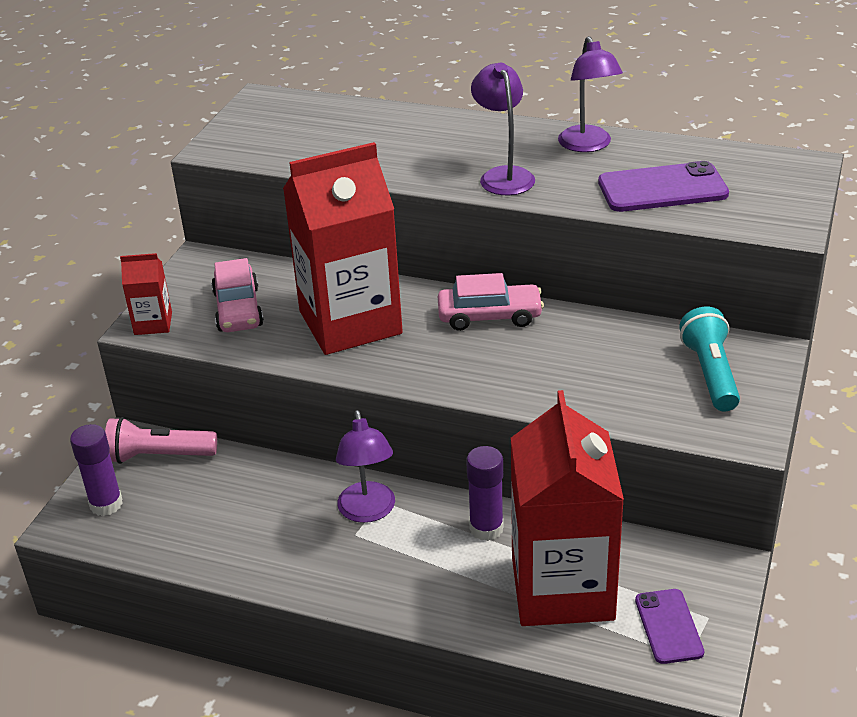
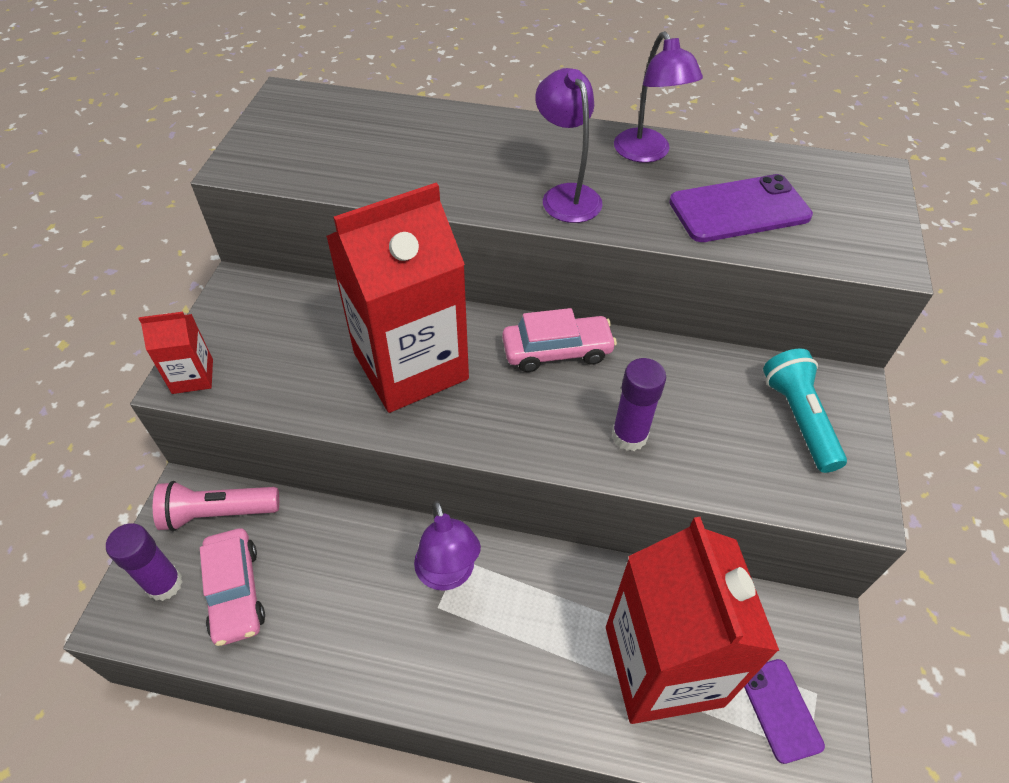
camera: 10 degrees left, 15 degrees up
(238, 309) = (286, 353): pink car -> pink car (235, 592)
(486, 528) = (573, 589): purple glue stick -> purple glue stick (629, 436)

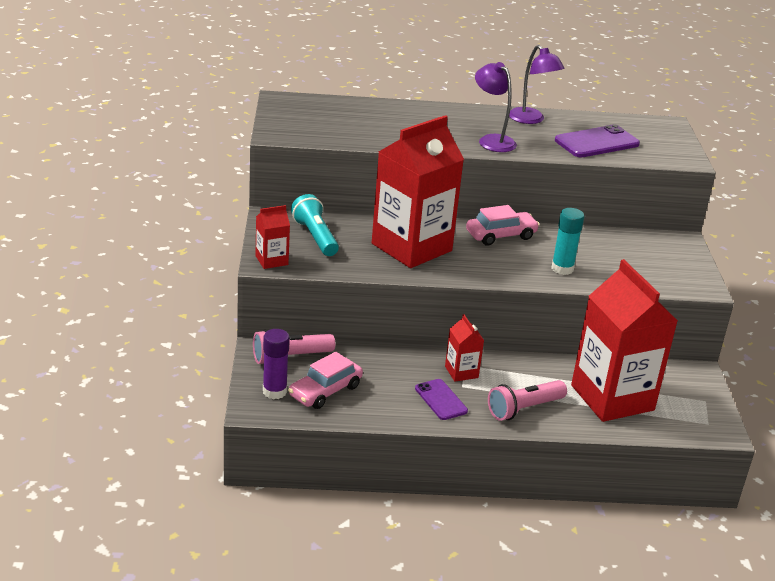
camera: 15 degrees left, 20 degrees down
(235, 592) = (325, 391): pink car -> pink car turned 75 degrees clockwise
(448, 575) = (461, 372): purple lamp -> red carton
(514, 674) = (524, 409): none -> pink flashlight
(629, 436) = (562, 268): purple glue stick -> turquoise glue stick
(780, 710) = (686, 409): purple phone -> purple phone (441, 400)
(798, 418) = (658, 255): turquoise flashlight -> turquoise flashlight (315, 237)

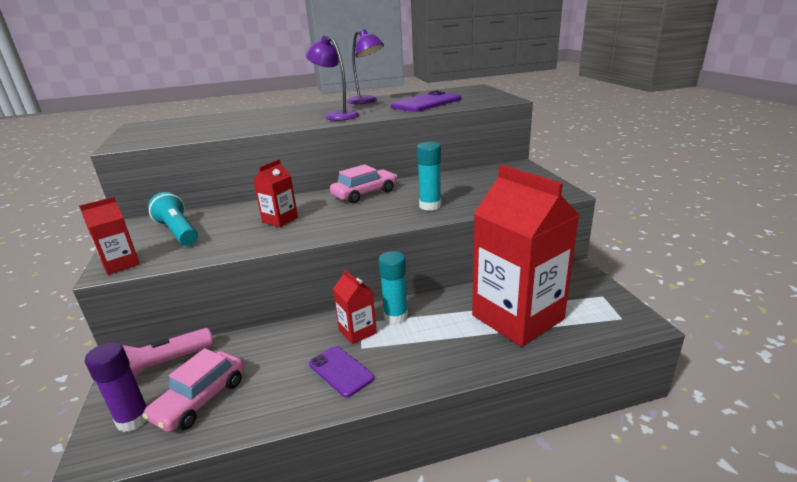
camera: 10 degrees left, 5 degrees down
(411, 247) = (280, 220): red carton -> red carton, size x0.43
(499, 368) = (395, 316): none -> turquoise glue stick
(524, 409) = (435, 356): pink flashlight -> none

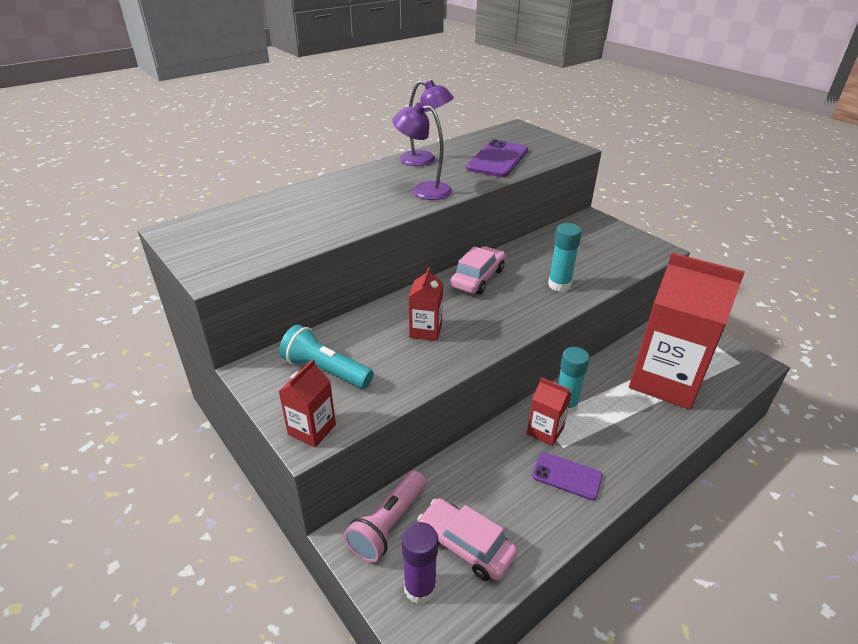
camera: 25 degrees left, 10 degrees up
(200, 399) = (465, 545): pink car -> pink car turned 120 degrees clockwise

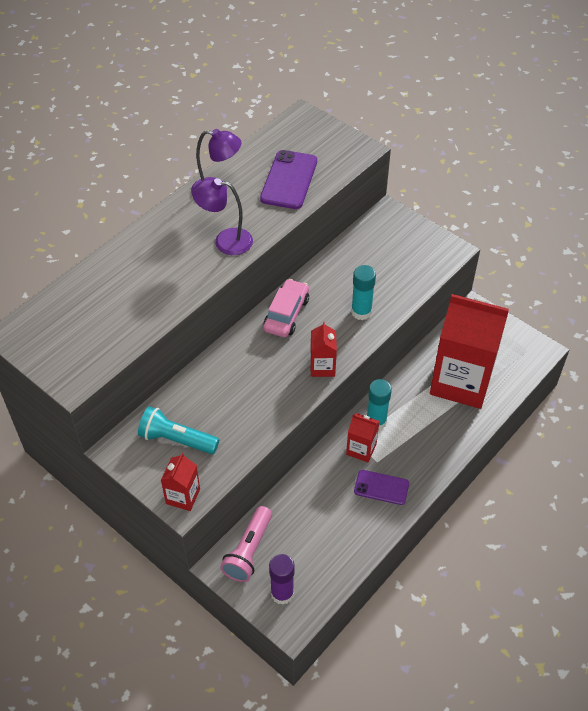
camera: 10 degrees left, 15 degrees up
(425, 331) = (251, 384): red carton -> red carton (322, 367)
(465, 545) = (310, 557): pink car -> none

